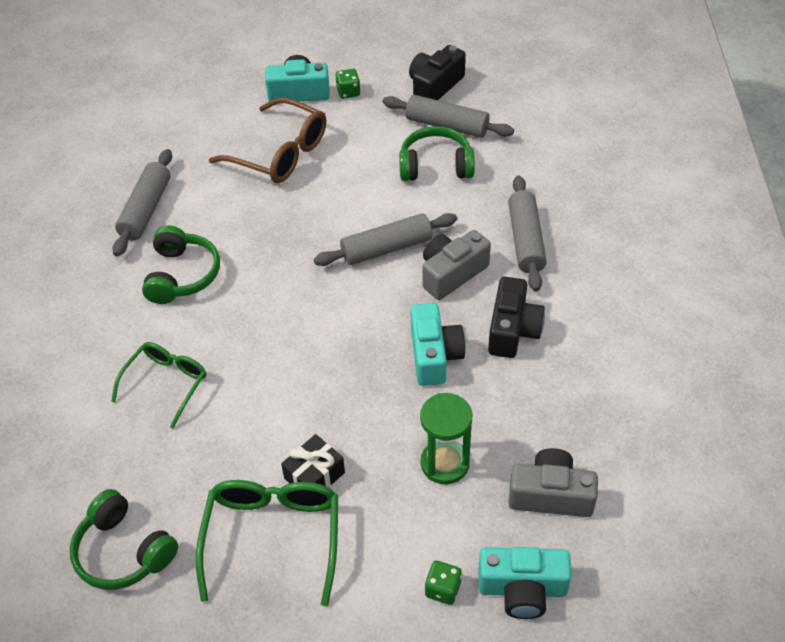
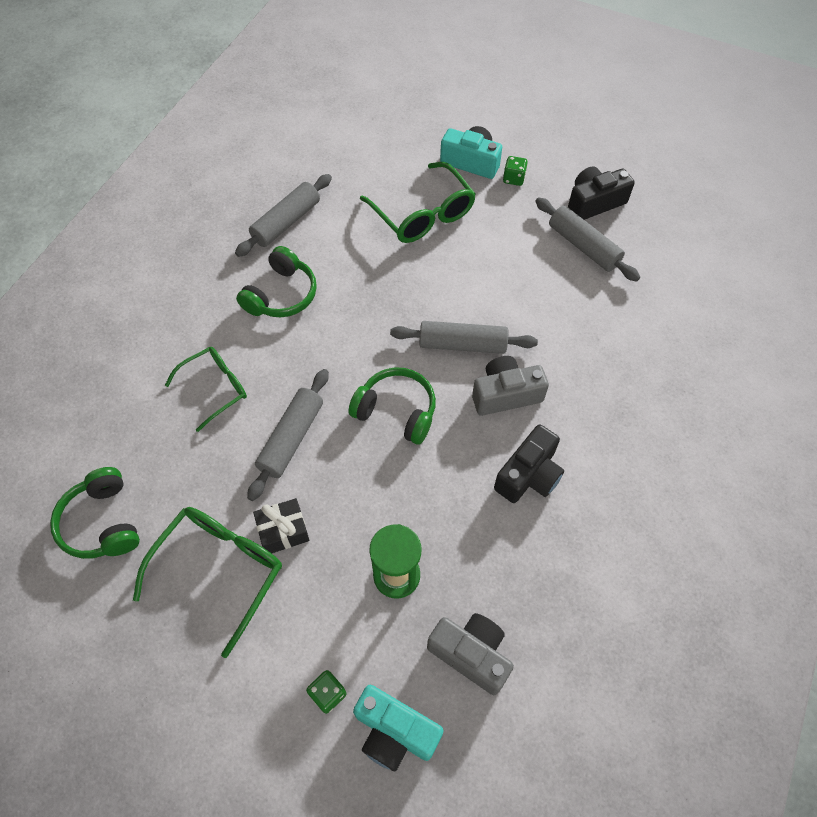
camera: 25 degrees right, 10 degrees up
(280, 153) = (423, 214): brown glasses -> green glasses
(434, 355) = (446, 467): turquoise camera -> none
(435, 166) = (551, 282): green headphones -> green headphones (396, 411)
(526, 240) = (591, 391): grey rolling pin -> grey rolling pin (291, 438)

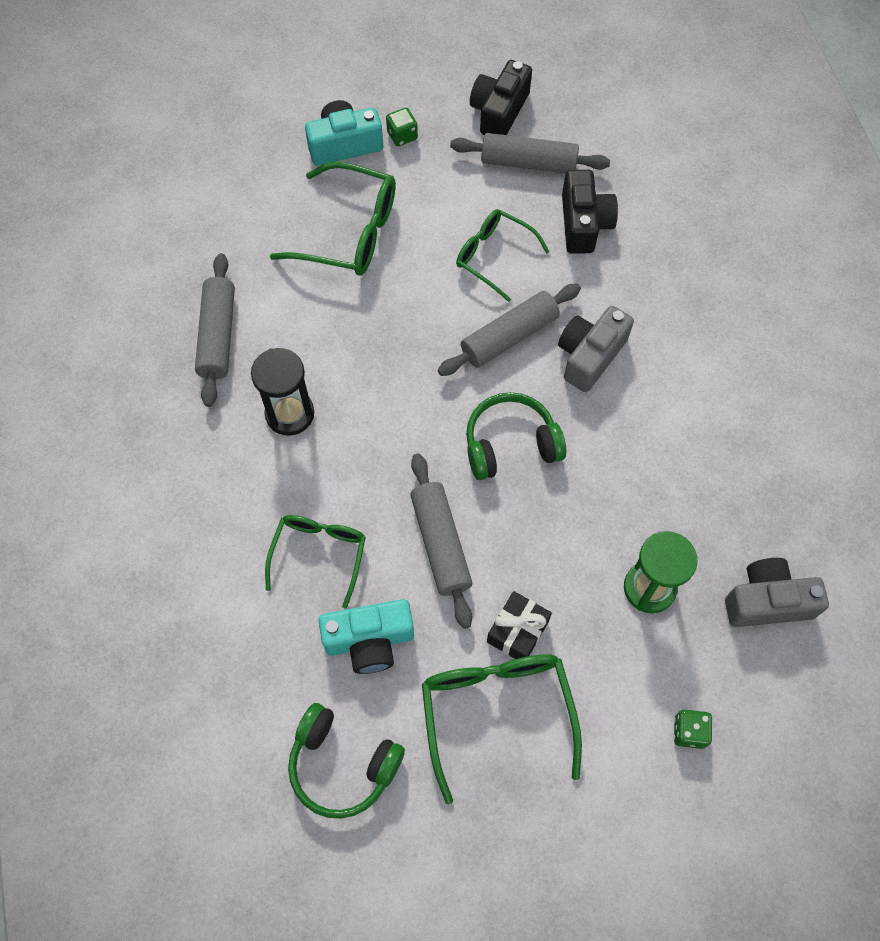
camera: 40 degrees left, 5 degrees up
(281, 295) = (290, 414): green headphones -> black hourglass
(395, 732) = (768, 713): turquoise camera -> turquoise camera (369, 641)
(502, 288) = (493, 256): none -> green glasses
(529, 475) = (674, 414): black camera -> black camera (584, 223)

